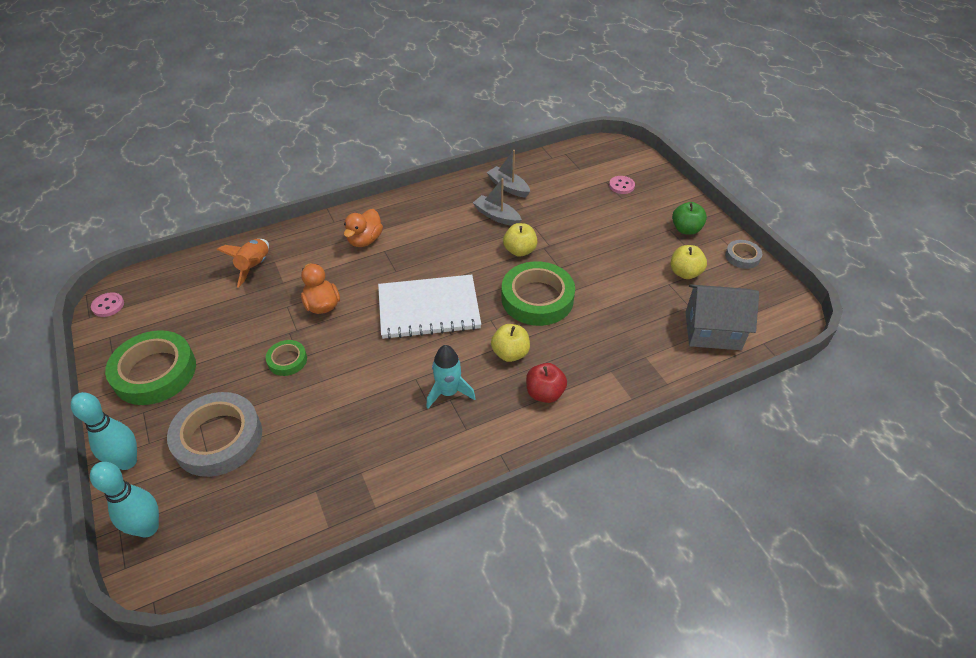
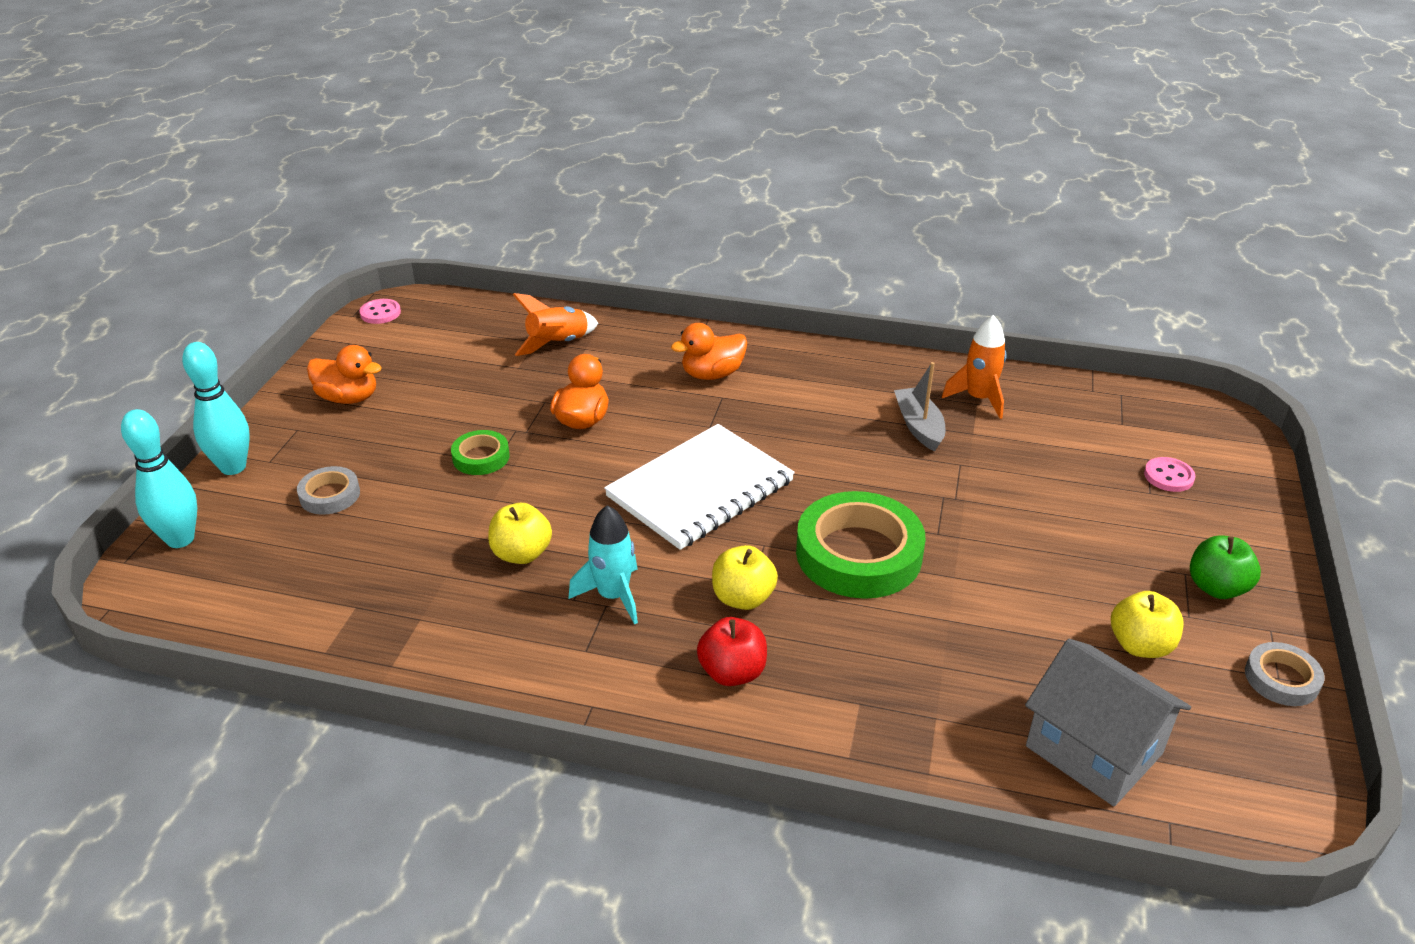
camera: 40 degrees right, 10 degrees down
(155, 372) = (348, 398): green tape -> orange duck
(218, 438) = (330, 495): grey tape -> grey tape, size x0.50
(428, 308) = (700, 489): white notebook -> white notebook turned 75 degrees counterclockwise
(508, 187) = (978, 399): grey boat -> orange rocket
(520, 251) = (902, 483): yellow apple -> yellow apple (522, 554)

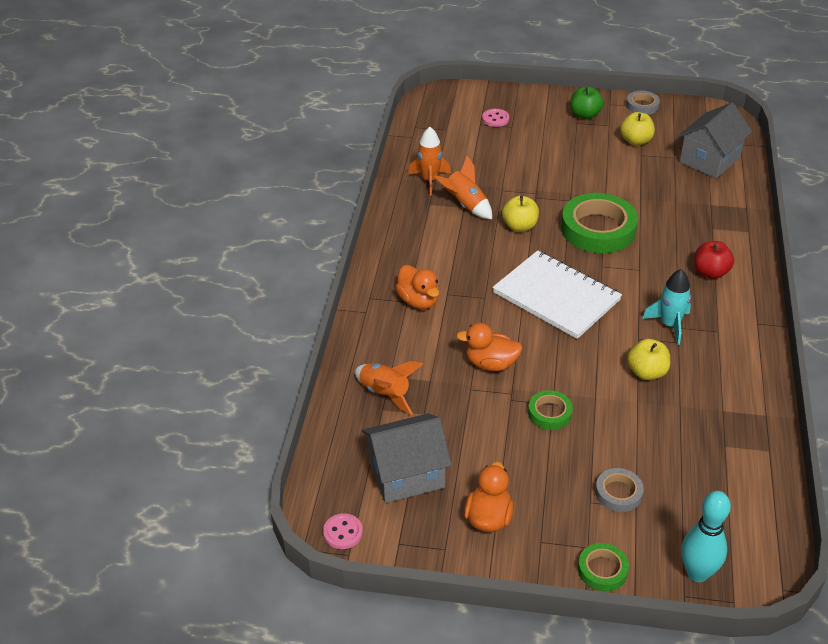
camera: 95 degrees left, 5 degrees up
(233, 467) = (602, 570): turquoise bowling pin -> green tape
(435, 351) = (406, 474): none -> grey house
(743, 598) = (651, 272): yellow apple -> yellow apple (519, 226)
(919, 426) = (465, 205): grey boat -> orange rocket

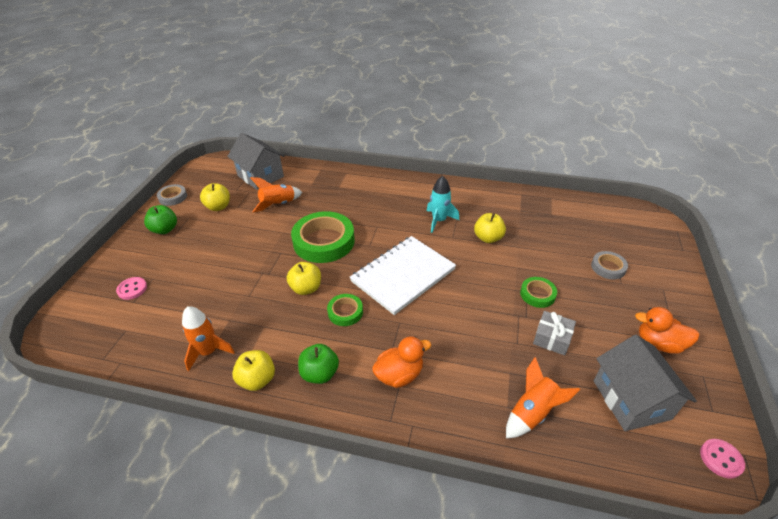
camera: 85 degrees left, 0 degrees up
(403, 214) = (257, 379): none -> yellow apple
(414, 250) = (320, 373): none -> green apple
(465, 205) = (261, 324): orange rocket -> orange rocket (278, 205)
(481, 419) = (552, 338): none -> grey gift
(491, 364) = (485, 326): orange duck -> none
(602, 570) = (680, 284): green tape -> green tape (345, 312)
(697, 573) = (662, 242): turquoise bowling pin -> none
(710, 272) = (386, 195): red apple -> none

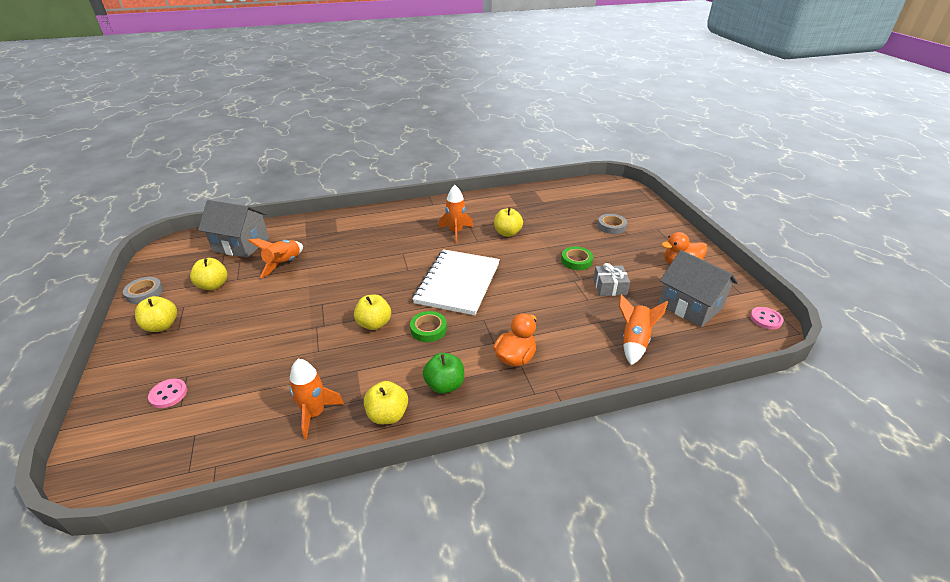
camera: 30 degrees left, 5 degrees down
(165, 229) = (162, 326): green apple -> yellow apple
(324, 241) = (360, 280): green tape -> none
(439, 220) = (456, 232): turquoise rocket -> orange rocket

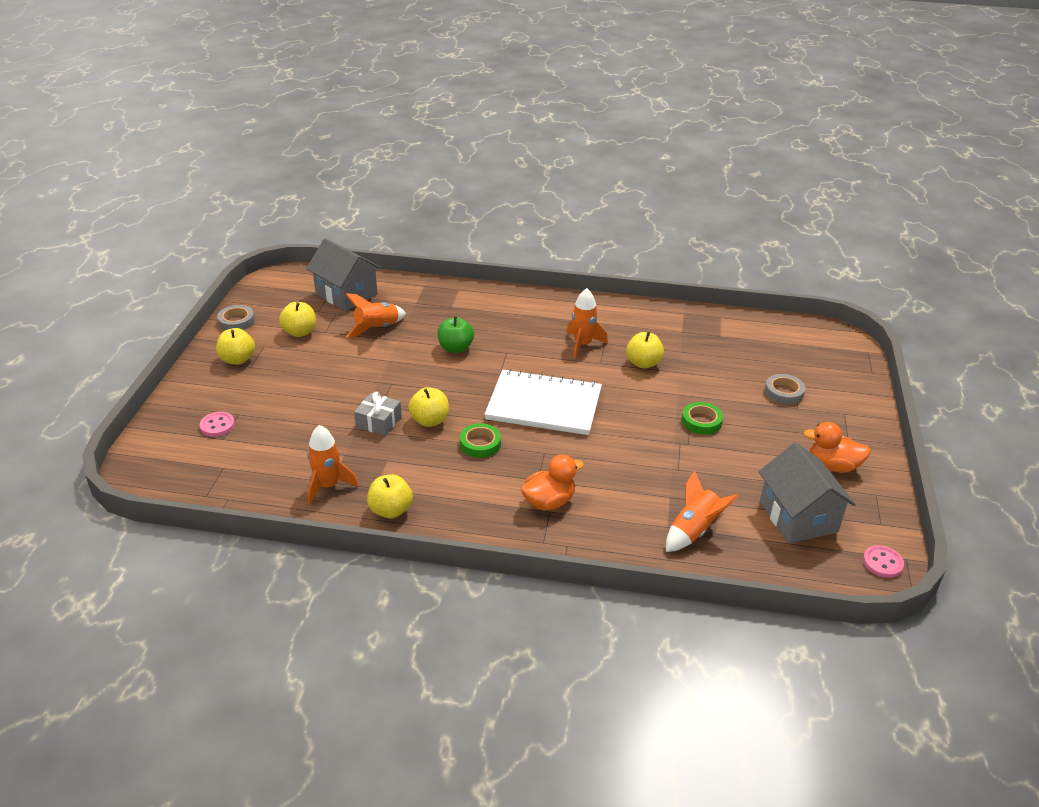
camera: 25 degrees right, 0 degrees up
(444, 385) = (460, 503): green apple -> green apple (455, 348)
(458, 283) = (544, 405): white notebook -> white notebook turned 60 degrees clockwise
(609, 287) = (716, 464): grey gift -> grey gift (378, 422)

